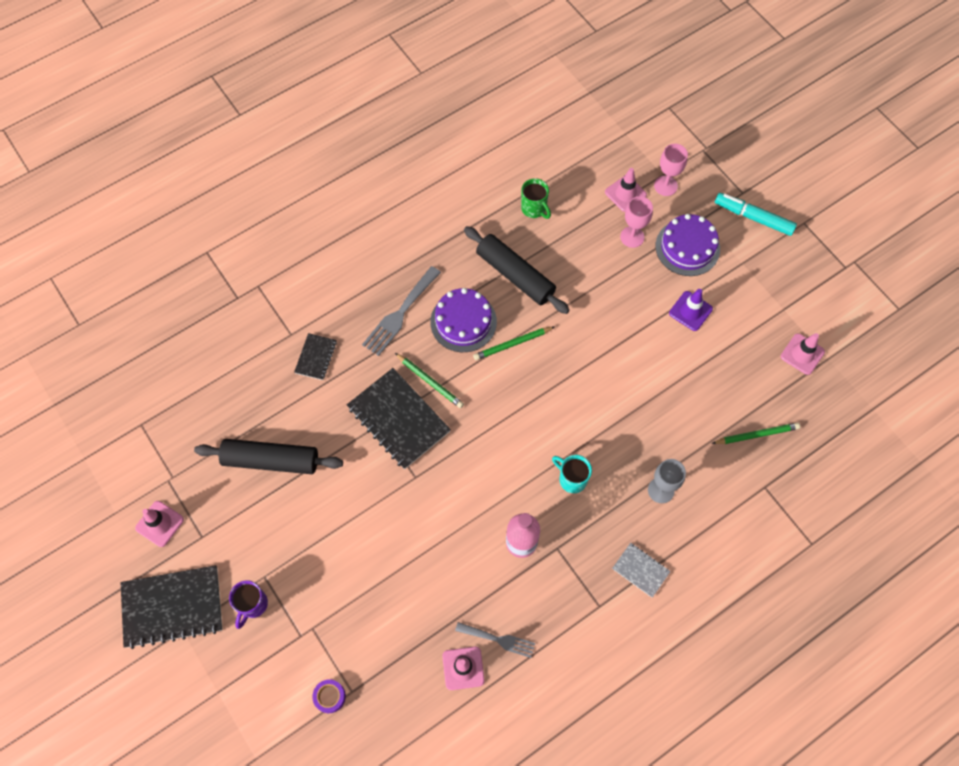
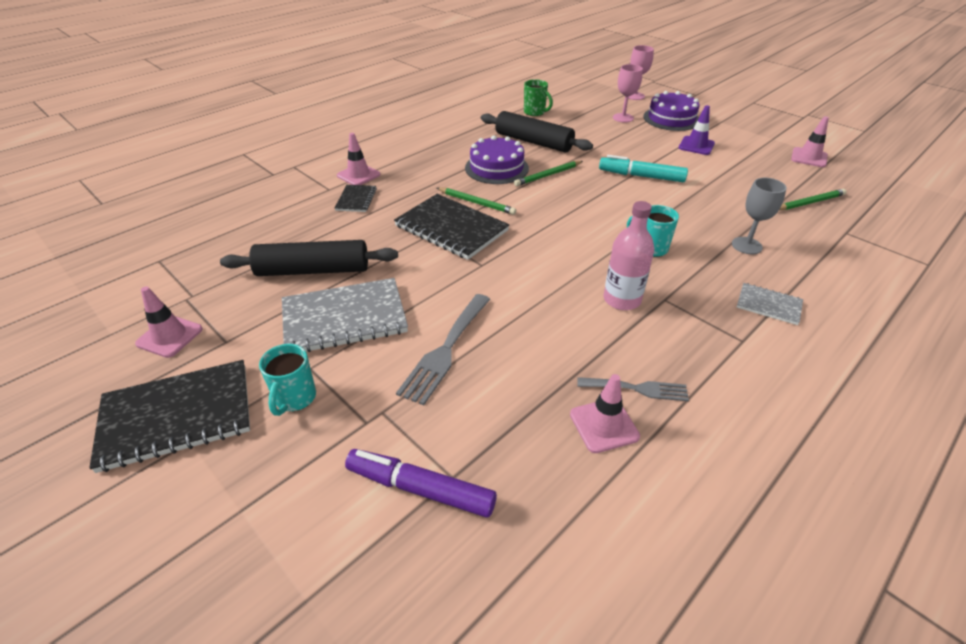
camera: 10 degrees left, 25 degrees down
(253, 605) = (295, 398): purple mug -> turquoise mug
(293, 526) = (344, 318): none -> grey notebook
(329, 696) = (420, 489): purple tape -> purple marker
(400, 314) = (435, 169): grey fork -> grey fork (445, 350)
(625, 193) = (605, 101): pink traffic cone -> pink traffic cone (358, 175)
(753, 217) = (713, 103): turquoise marker -> turquoise marker (641, 176)

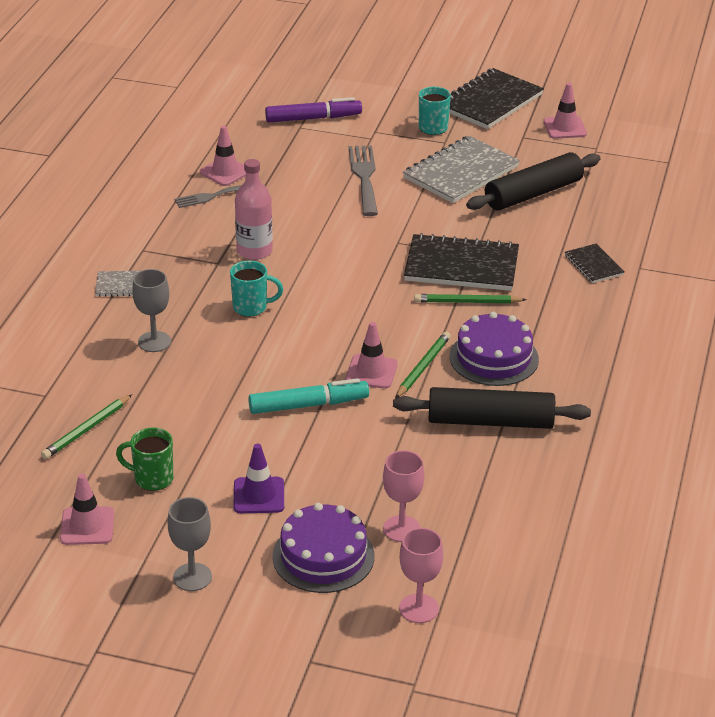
camera: 150 degrees right, 5 degrees down
(358, 175) = (635, 294): pink traffic cone -> pink traffic cone (371, 372)
(535, 112) = (546, 491): green mug -> green mug (152, 479)
(747, 127) = (192, 577): none -> grey goblet

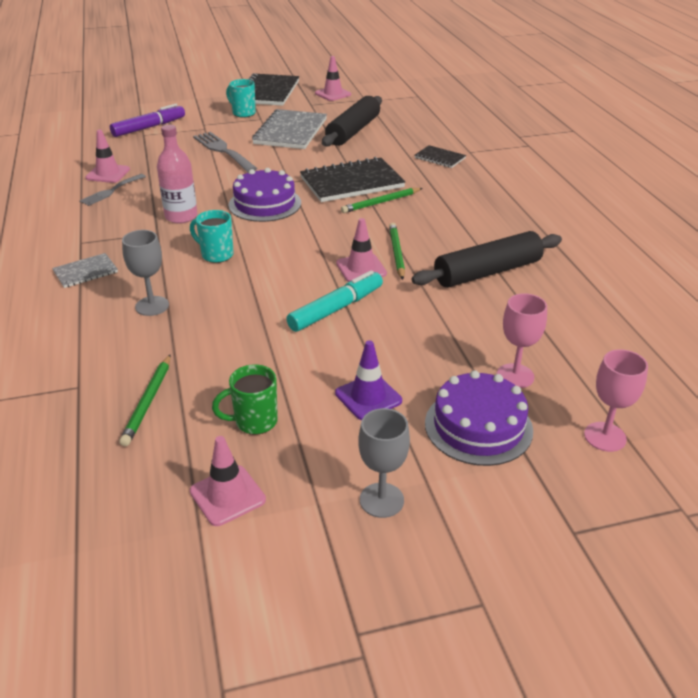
camera: 30 degrees left, 0 degrees up
(251, 307) = (216, 255): turquoise mug -> turquoise mug turned 120 degrees counterclockwise
(494, 358) = (440, 230): purple cake -> purple cake (265, 204)

